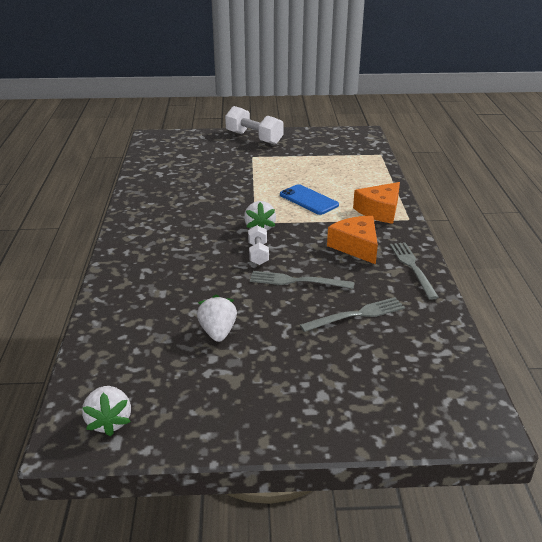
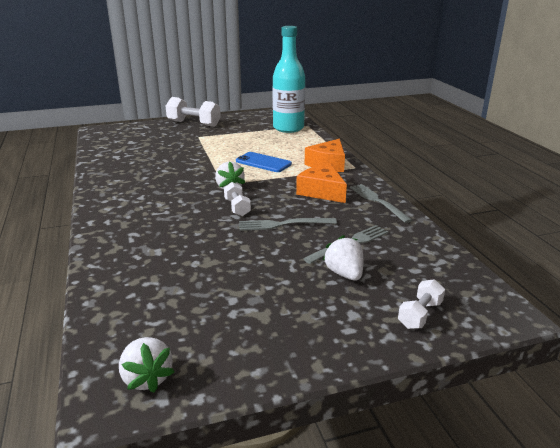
camera: 15 degrees left, 5 degrees down
(218, 332) = (228, 276): white strawberry -> white strawberry (344, 274)
(356, 156) = (288, 128): none -> turquoise bottle
(390, 408) = (420, 314): none -> white dumbbell

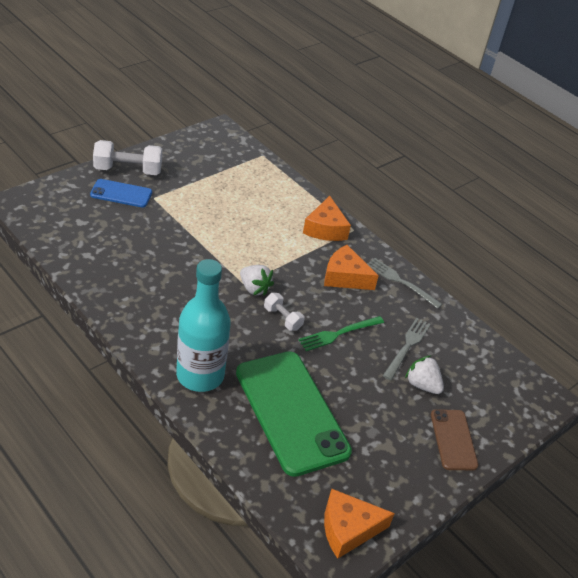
camera: 30 degrees left, 15 degrees up
(147, 378) = (348, 529): white strawberry -> orange cheese
(182, 268) = (291, 412): none -> green phone
(263, 162) = (260, 238): blue phone -> blue phone (121, 193)
(283, 224) = (338, 333): grey fork -> green fork
(288, 128) = (245, 164): turquoise bottle -> turquoise bottle (200, 375)
(349, 326) = (453, 440): none -> brown phone
(420, 314) = (494, 415): white dumbbell -> none

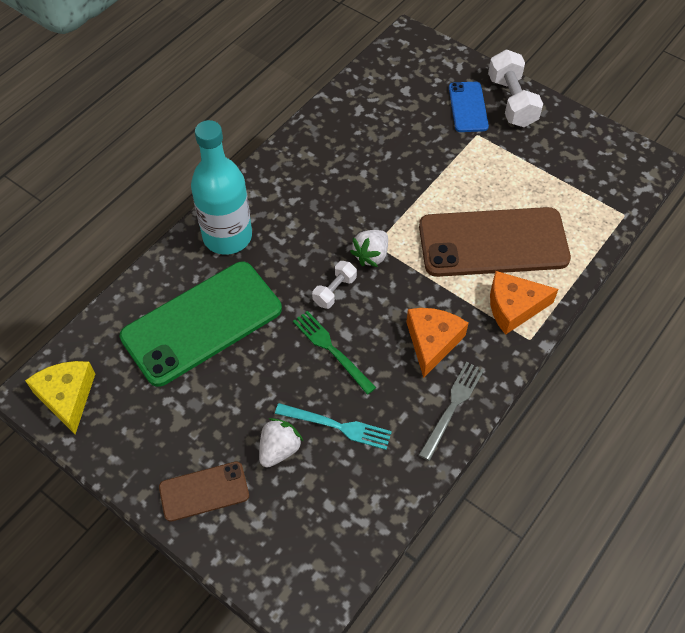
camera: 85 degrees right, 15 degrees up
(265, 221) = (493, 242): none -> brown phone
(348, 529) = (67, 397): orange cheese -> yellow cheese
(407, 346) = (337, 426): grey fork -> turquoise fork

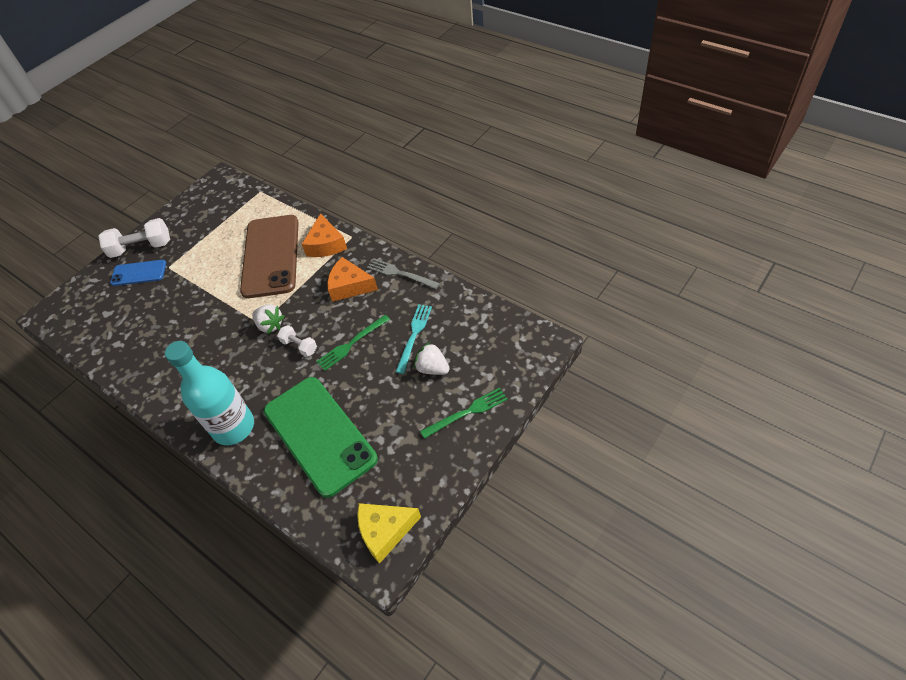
camera: 85 degrees left, 5 degrees down
(204, 491) = (467, 412): brown phone -> green fork

